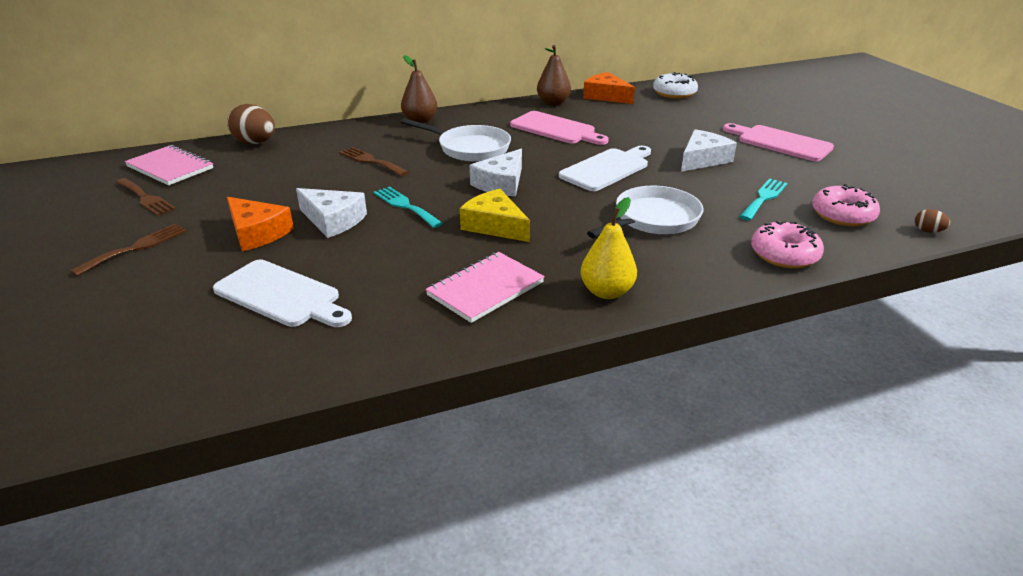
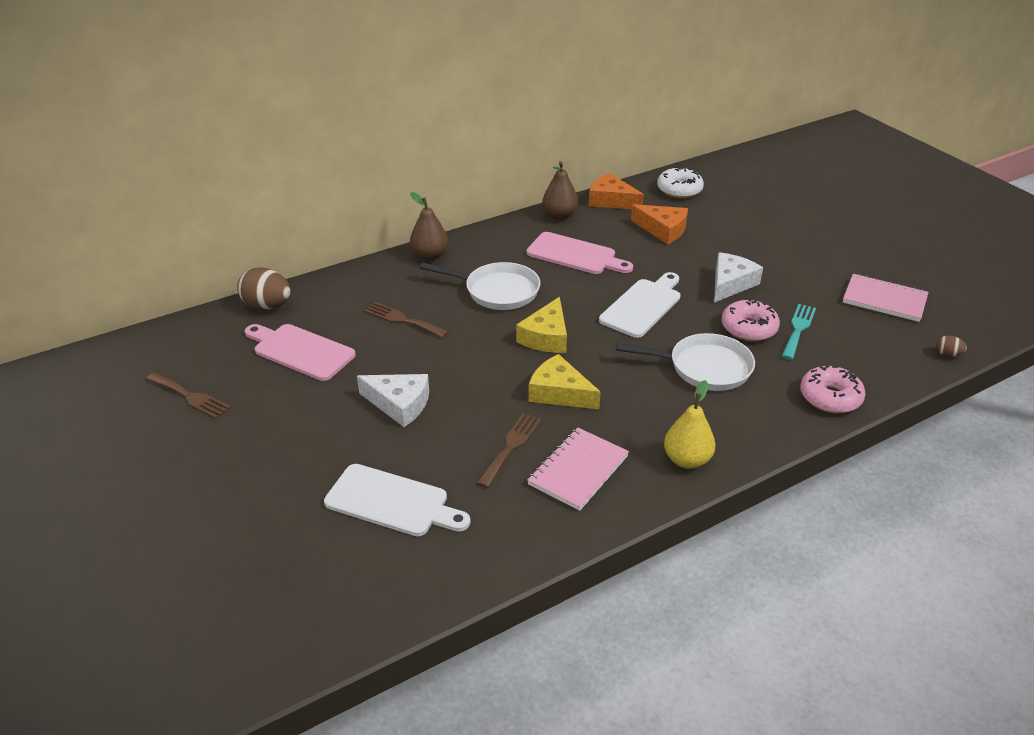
camera: 10 degrees left, 5 degrees up
(136, 248) = (218, 462): brown fork -> brown fork (511, 447)
(170, 167) = (193, 351): pink notebook -> pink notebook (884, 300)
(257, 233) = (331, 429): orange cheese -> orange cheese (663, 230)
(405, 206) = (463, 377): turquoise fork -> none
(501, 183) = (546, 337): white cheese -> yellow cheese
(653, 219) = (704, 368): white pan -> white pan turned 60 degrees clockwise
(780, 143) = (798, 253): pink cutting board -> pink cutting board (300, 351)
(842, 215) = (872, 343): pink donut -> pink donut (748, 328)

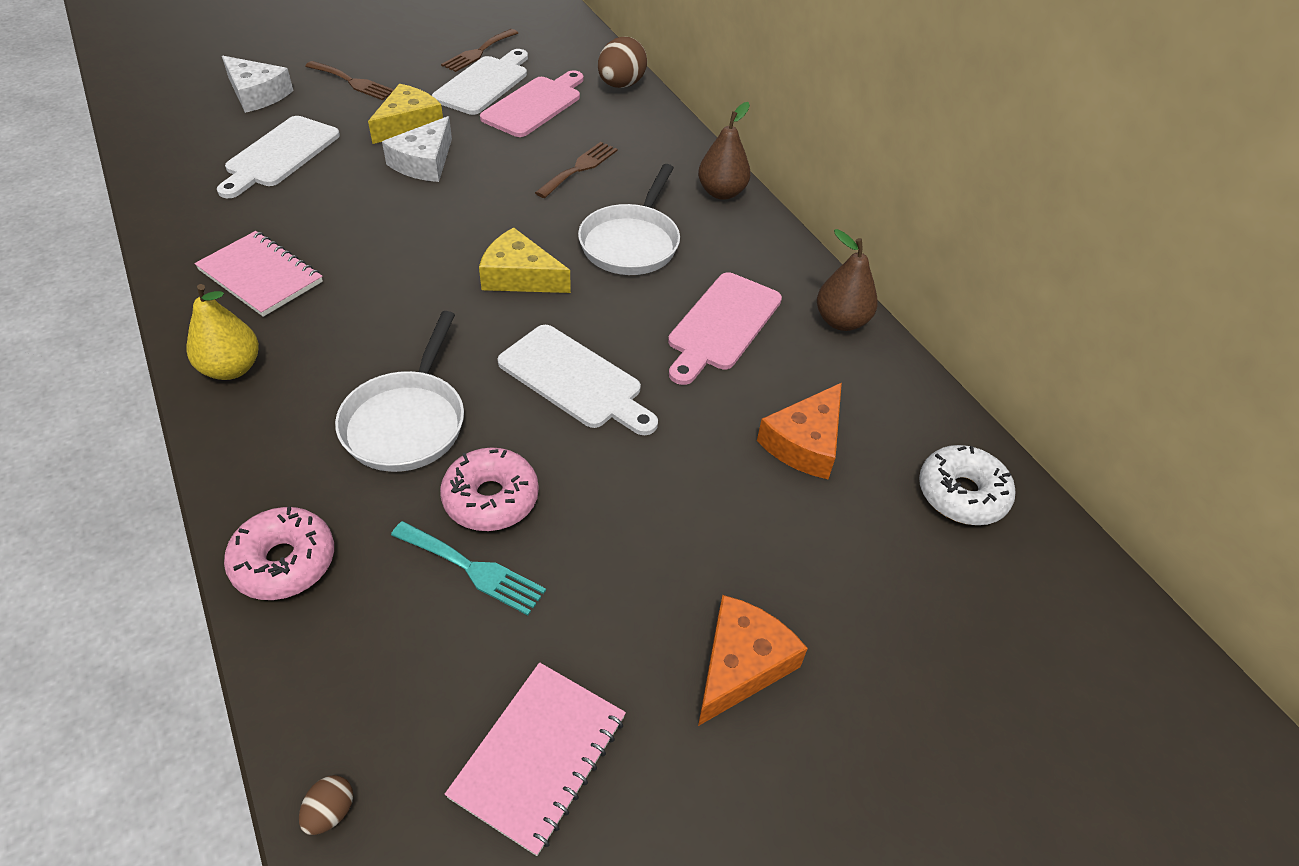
camera: 90 degrees right, 10 degrees up
(257, 385) = (484, 84): none -> white cutting board
(511, 447) = (322, 231): brown fork -> brown fork (353, 82)
(559, 393) = (402, 276): yellow cheese -> yellow cheese (408, 124)
(611, 201) = (901, 389): orange cheese -> orange cheese (741, 664)
(730, 284) = (624, 503): white cheese -> white cheese (257, 94)

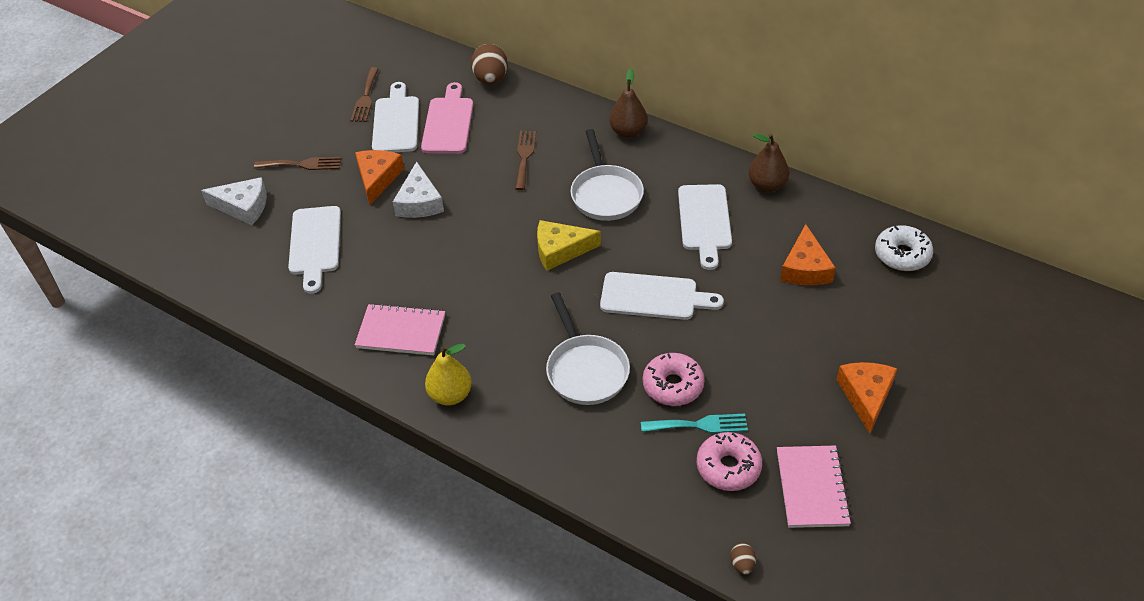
camera: 25 degrees left, 0 degrees up
(284, 562) = (599, 476): pink donut -> pink donut (728, 467)
(408, 124) = (377, 178): yellow cheese -> orange cheese
(722, 325) = (704, 221): pink cutting board -> white cutting board

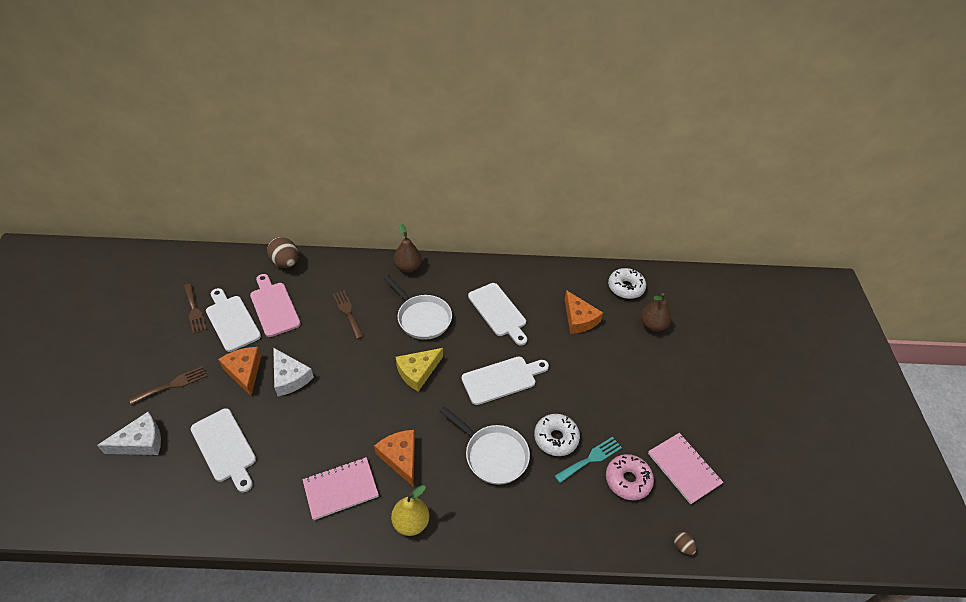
camera: 35 degrees left, 0 degrees up
(673, 385) = (556, 438): pink donut -> white donut
(767, 185) = (520, 272): brown pear -> brown pear (652, 325)
(866, 396) = (670, 390): orange cheese -> orange cheese (400, 457)

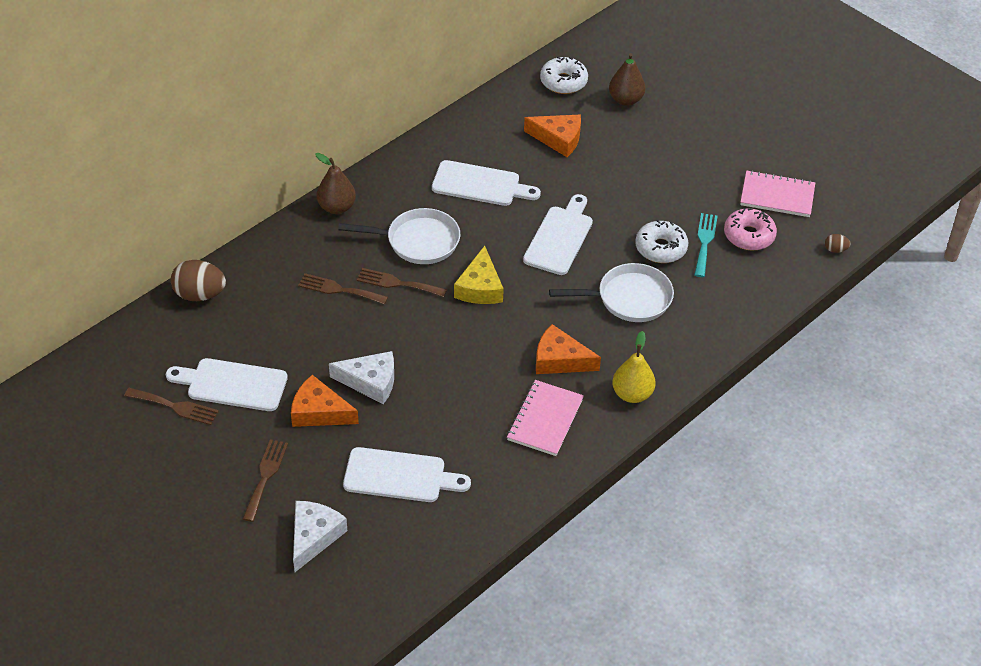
camera: 45 degrees left, 0 degrees up
(274, 307) = (256, 341): pink cutting board -> none
(380, 333) = (397, 283): none -> brown fork

